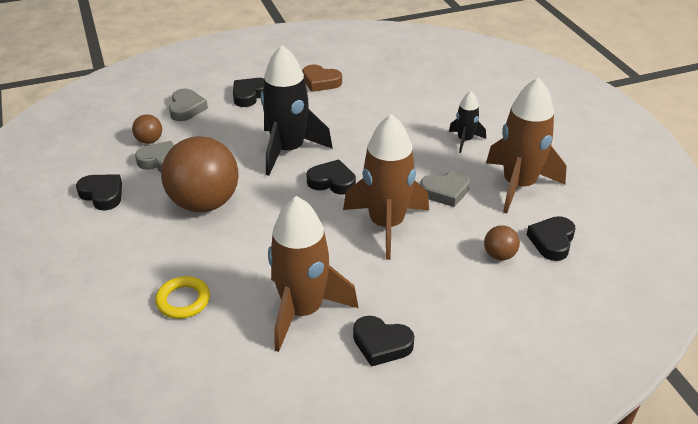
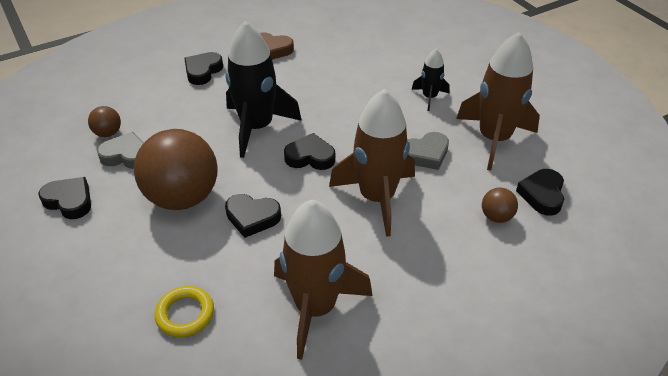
camera: 10 degrees left, 5 degrees up
(186, 108) = (140, 93): grey heart -> none
(381, 344) = (406, 334): black heart -> black heart (252, 217)

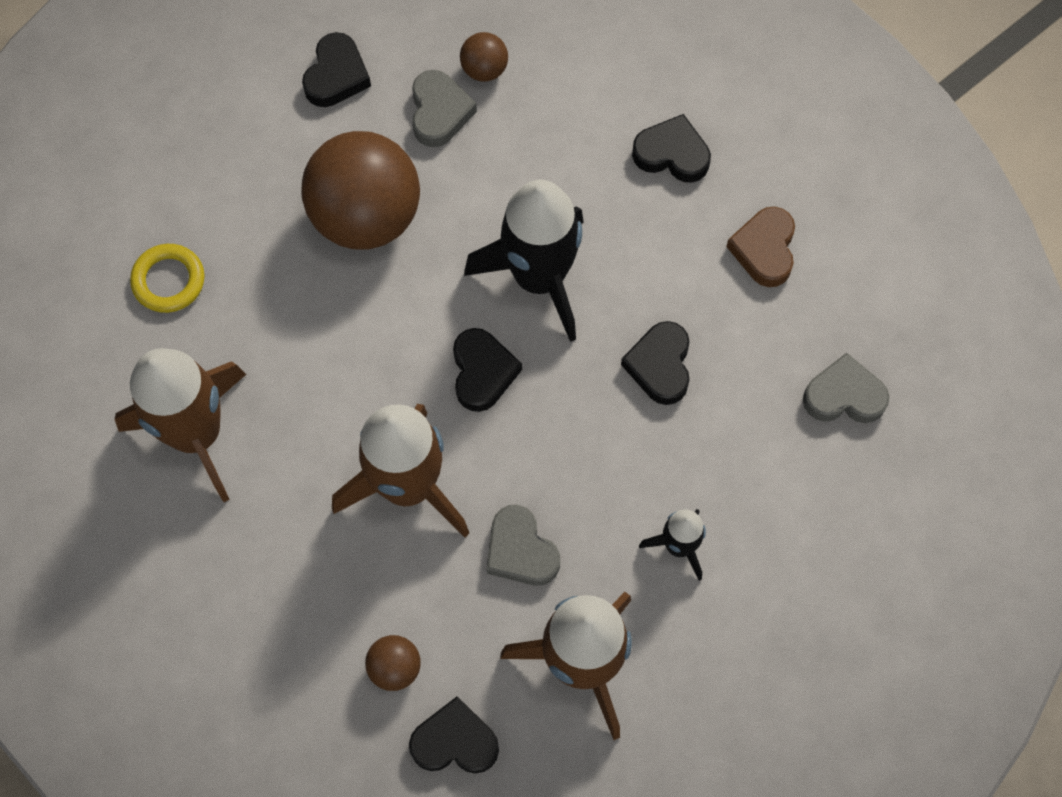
camera: 80 degrees right, 25 degrees up
(252, 217) = (341, 319): black heart -> black heart (660, 365)
(358, 38) = (844, 396): none -> grey heart

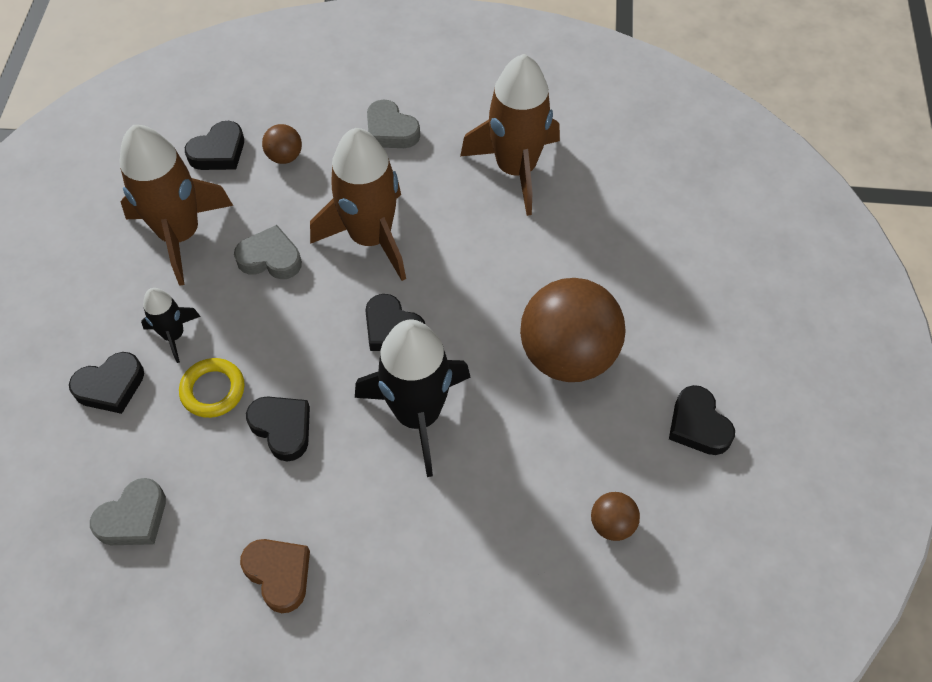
camera: 135 degrees right, 10 degrees down
(168, 281) = (630, 223): yellow ring -> yellow ring (213, 390)
(439, 112) = (604, 463): grey heart -> grey heart (390, 130)
(672, 154) = (414, 586): black heart -> black heart (111, 386)

